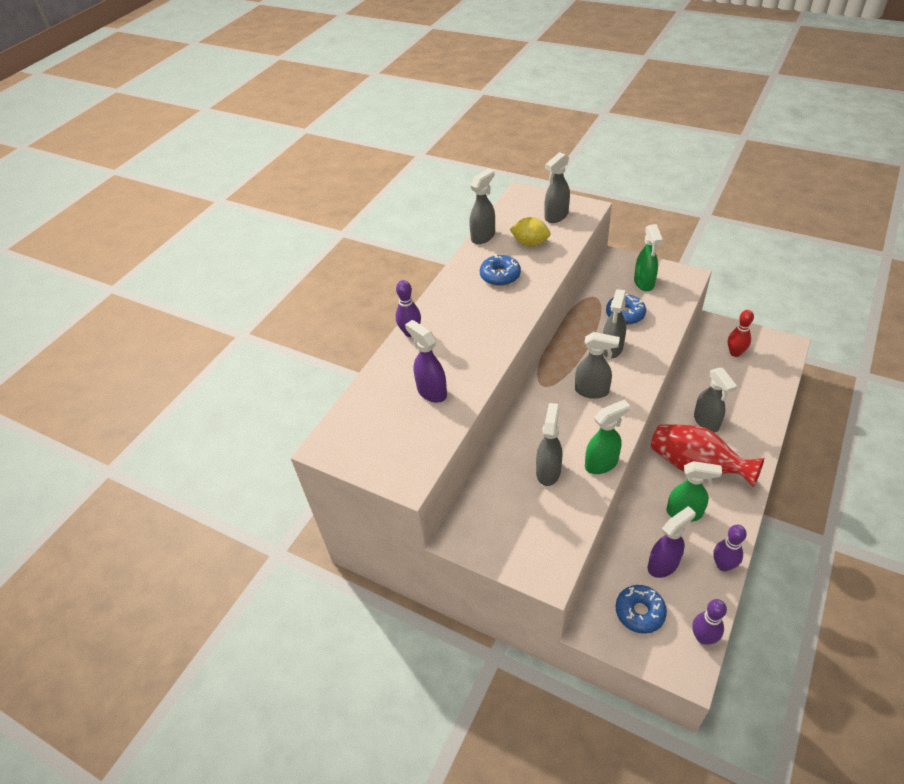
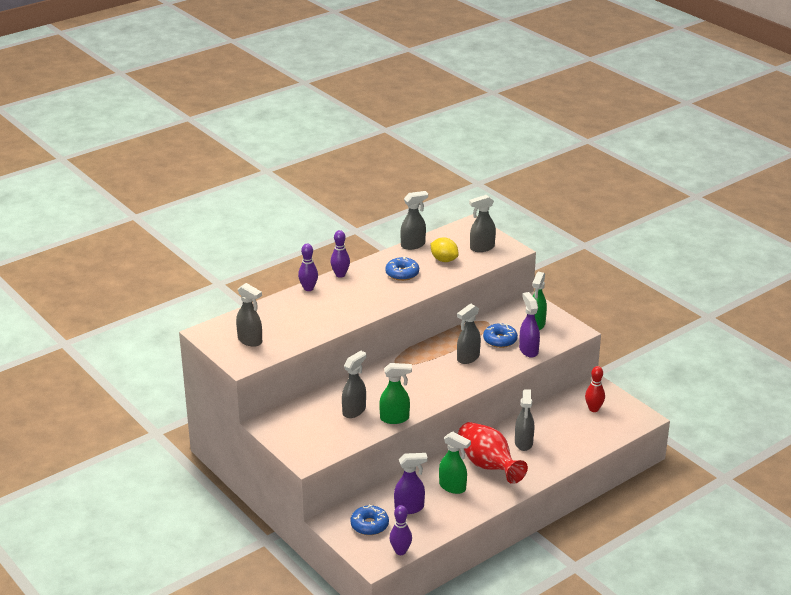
camera: 20 degrees right, 15 degrees down
(431, 391) = (294, 325): purple spray bottle -> purple spray bottle (528, 350)
(592, 391) = (428, 378): grey spray bottle -> grey spray bottle (250, 340)
(723, 565) = (452, 522): purple bowling pin -> purple bowling pin (340, 275)

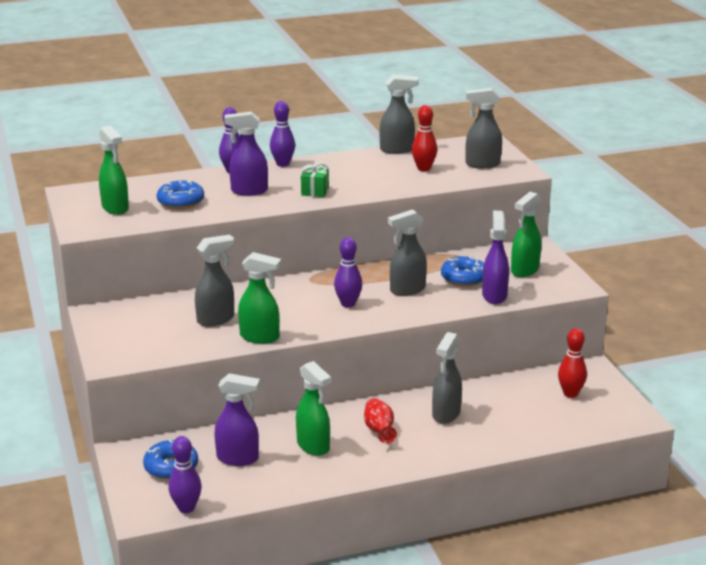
camera: 20 degrees right, 5 degrees down
(250, 340) = (115, 208): grey spray bottle -> green spray bottle
(335, 305) = (248, 191): none -> purple spray bottle
(382, 296) = (315, 191): none -> green gift
(402, 273) = (359, 174): blue donut -> blue donut (181, 202)
(435, 378) = (348, 304): none -> purple bowling pin
(444, 260) = (423, 168): yellow lemon -> red bowling pin
(488, 465) = (379, 430): red vase -> red vase, size x0.51

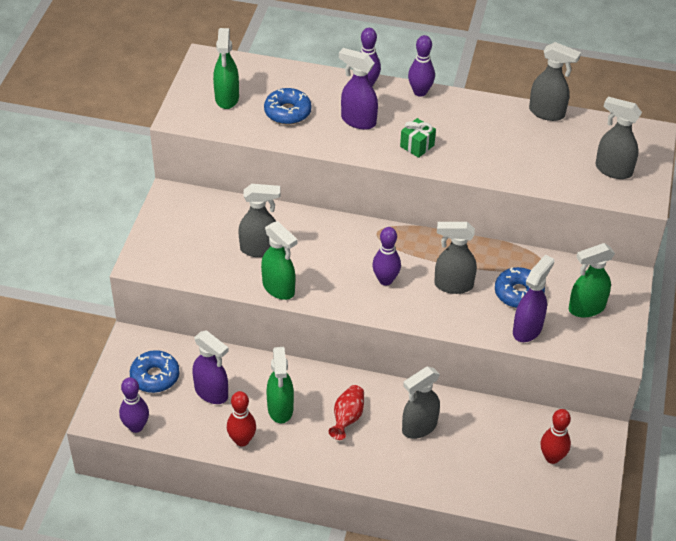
camera: 30 degrees right, 20 degrees up
(423, 168) = (548, 153): red bowling pin -> red bowling pin (242, 440)

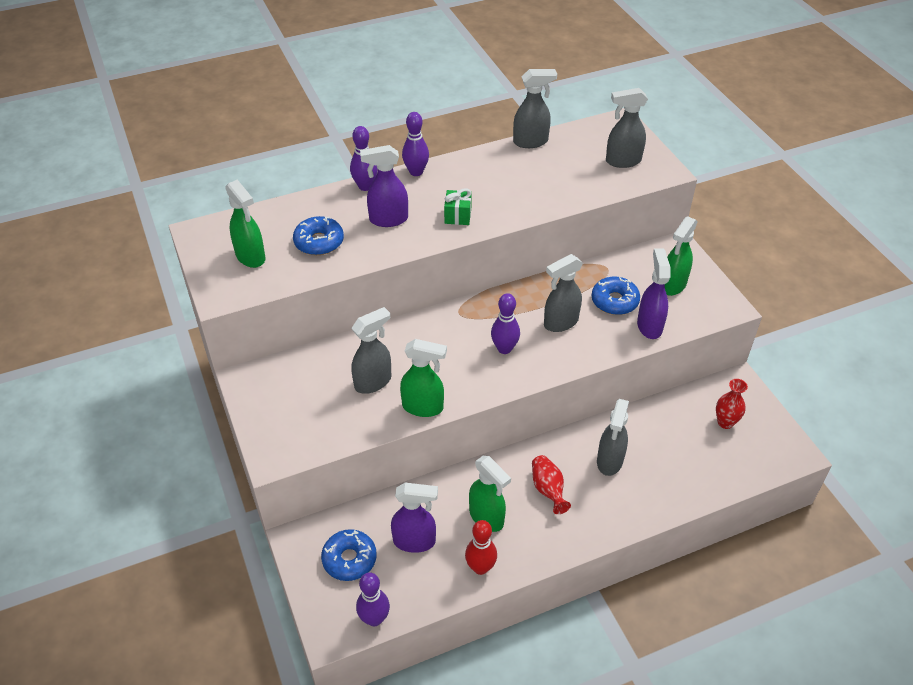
camera: 35 degrees left, 0 degrees up
(552, 457) = (725, 422): red bowling pin -> red vase

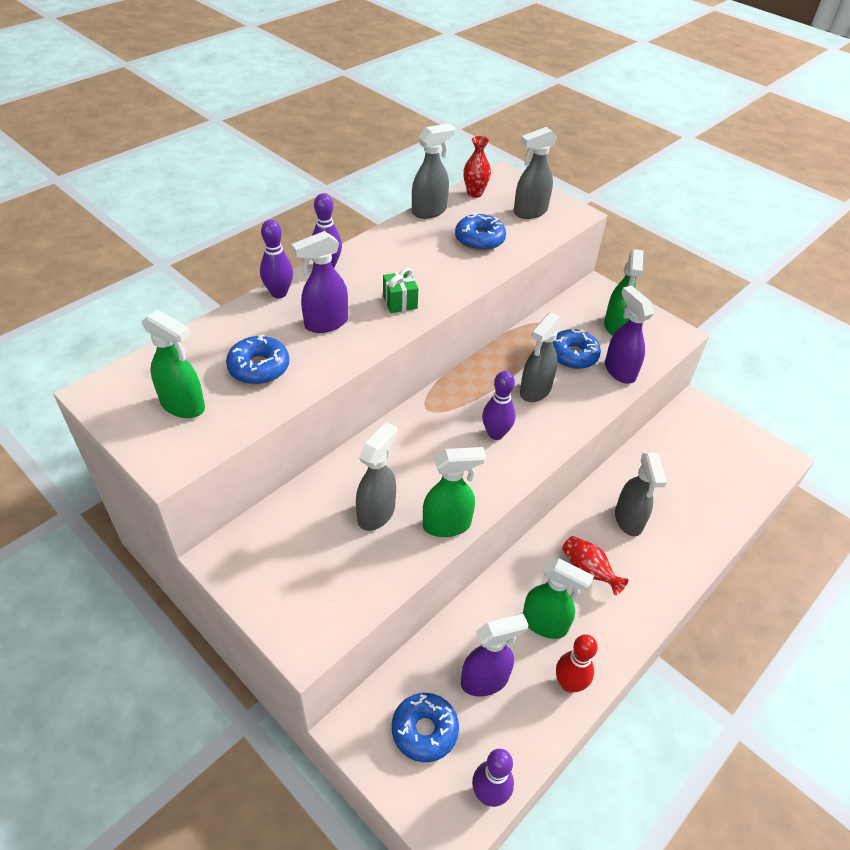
camera: 25 degrees left, 0 degrees up
(559, 177) = (479, 239): none -> blue donut
(725, 422) = (706, 447): red vase -> red vase (474, 193)

